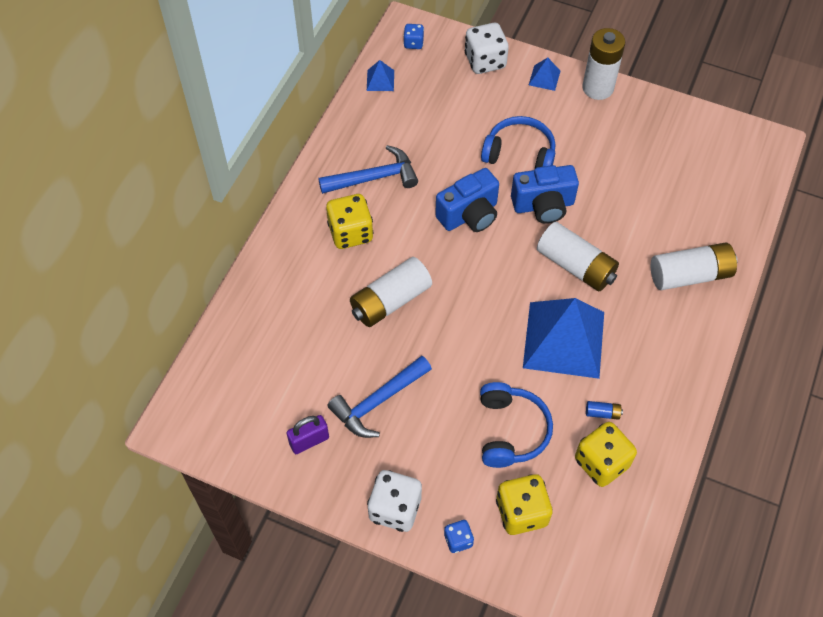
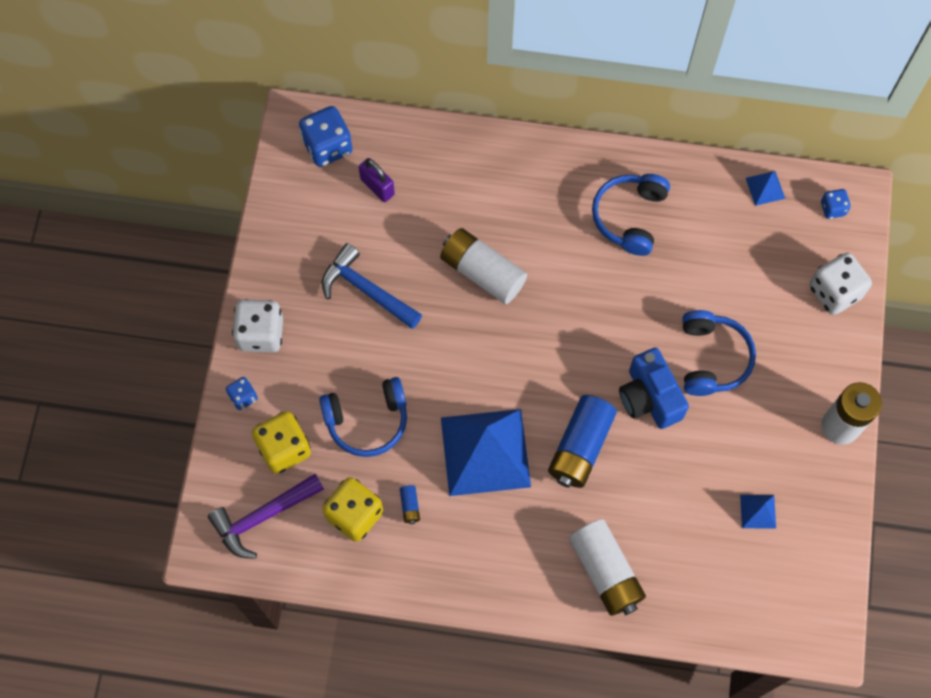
camera: 75 degrees right, 10 degrees up
(213, 402) = (327, 146): none -> blue dice
(309, 441) = (310, 240): purple padlock -> purple padlock (377, 187)
(350, 233) = (552, 213): yellow dice -> none
(374, 178) = (629, 217): blue hammer -> blue headphones
(469, 215) = (612, 324): blue camera -> none
(544, 78) = (833, 362): blue pyramid -> blue pyramid (758, 511)
(575, 266) = (580, 447): white battery -> blue battery
(587, 547) = (263, 517): none -> purple hammer

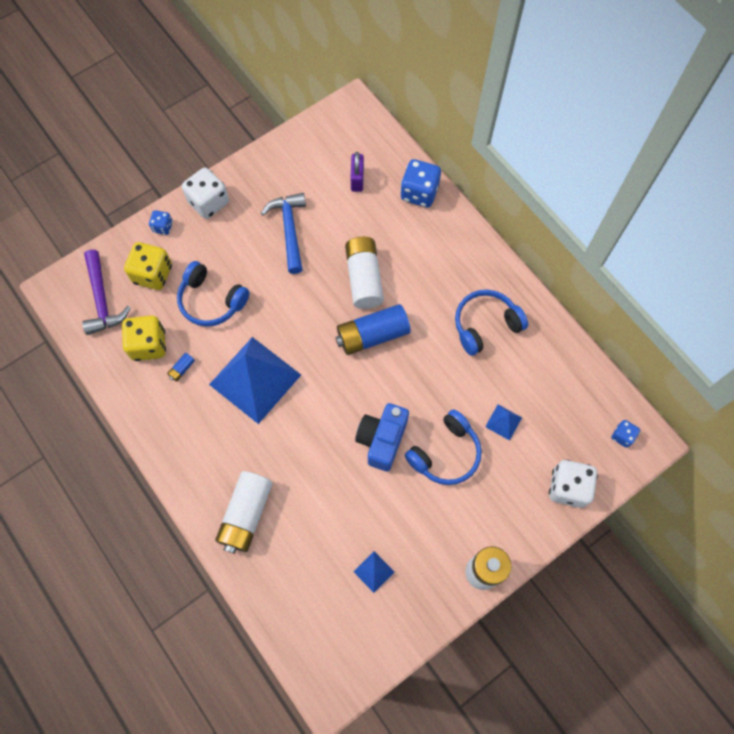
camera: 45 degrees right, 0 degrees up
(263, 517) = (102, 299): purple hammer -> purple hammer turned 120 degrees counterclockwise
(327, 146) = (354, 134): blue dice -> blue dice (419, 193)
(580, 447) = (311, 429): blue battery -> blue battery (372, 335)
(765, 188) = (590, 384): blue pyramid -> blue pyramid (503, 422)

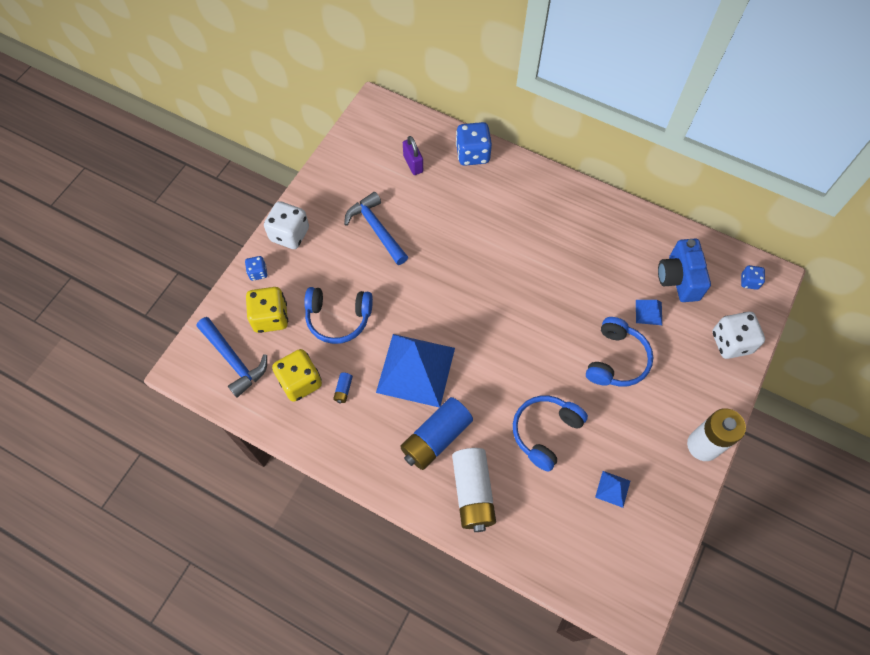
camera: 25 degrees left, 5 degrees down
(102, 299) = (234, 360): purple hammer -> blue hammer
(364, 278) = (464, 243): white battery -> none
(372, 335) = (498, 288): blue battery -> blue battery (436, 438)
(382, 440) = (556, 372): blue camera -> blue camera (678, 279)
(485, 325) = (589, 239): blue headphones -> blue headphones (545, 432)

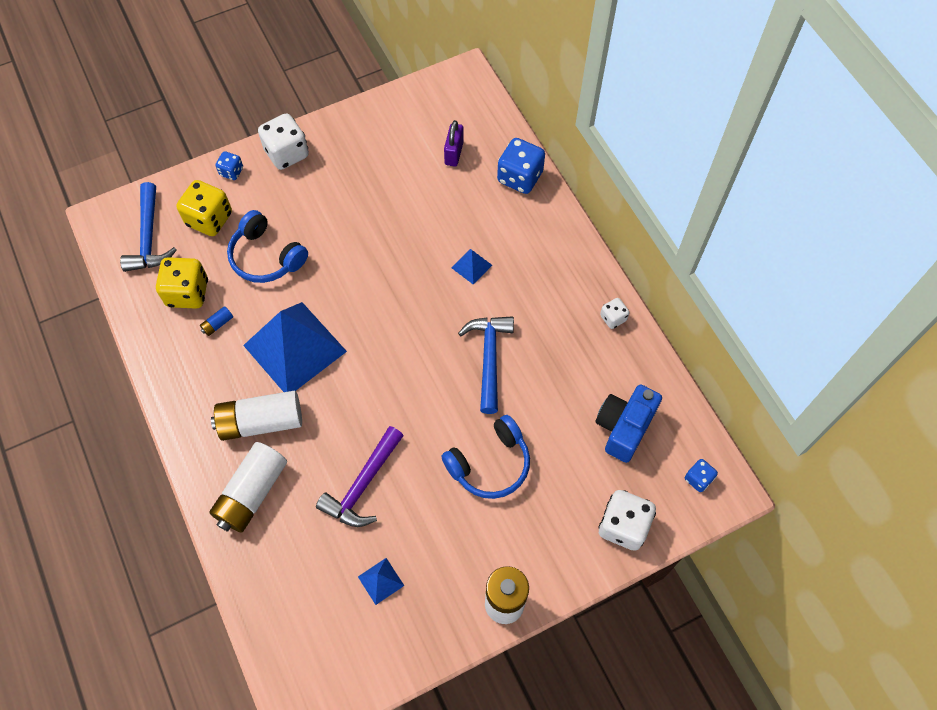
camera: 35 degrees right, 0 degrees up
(376, 229) = (368, 195): blue hammer -> blue hammer (489, 358)
(436, 438) = (261, 422): blue battery -> white battery
(545, 432) = (363, 485): blue headphones -> purple hammer
(612, 212) = (613, 318): none -> white dice
(649, 312) = (563, 440): blue pyramid -> blue pyramid (471, 266)

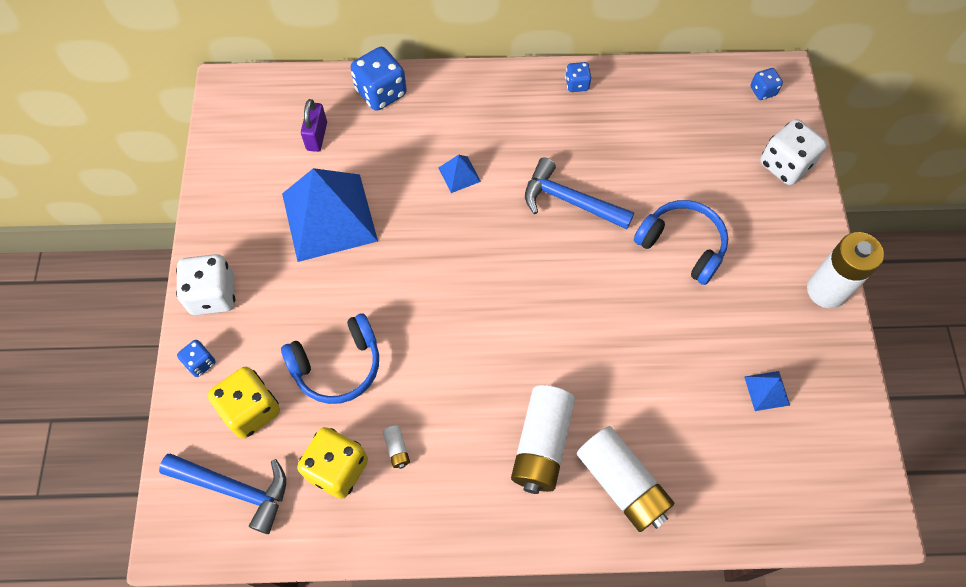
camera: 65 degrees left, 0 degrees up
(217, 324) = (397, 449): blue battery -> white battery
(294, 348) = (468, 377): blue pyramid -> blue pyramid (329, 217)
(363, 485) = (657, 368): purple hammer -> none
(454, 153) = (317, 136): purple padlock -> purple padlock turned 60 degrees clockwise
(490, 464) = (682, 245): blue headphones -> blue headphones turned 45 degrees counterclockwise
(613, 318) = (577, 84): white dice -> blue dice
(624, 428) = (691, 124): blue camera -> none

